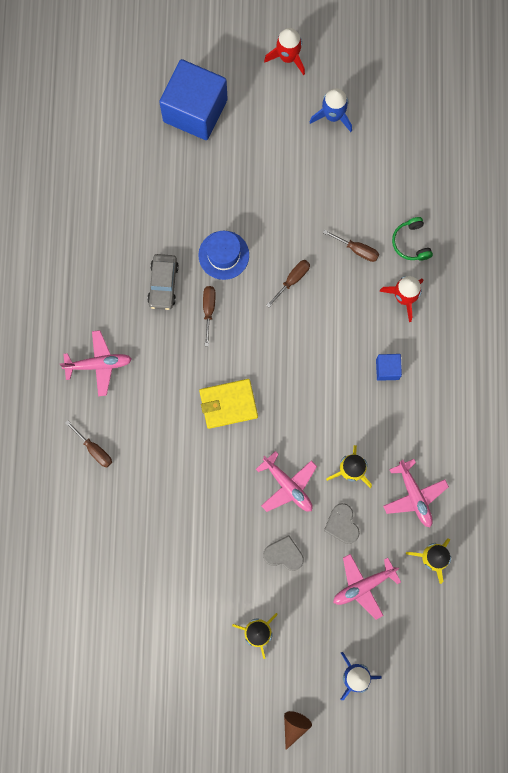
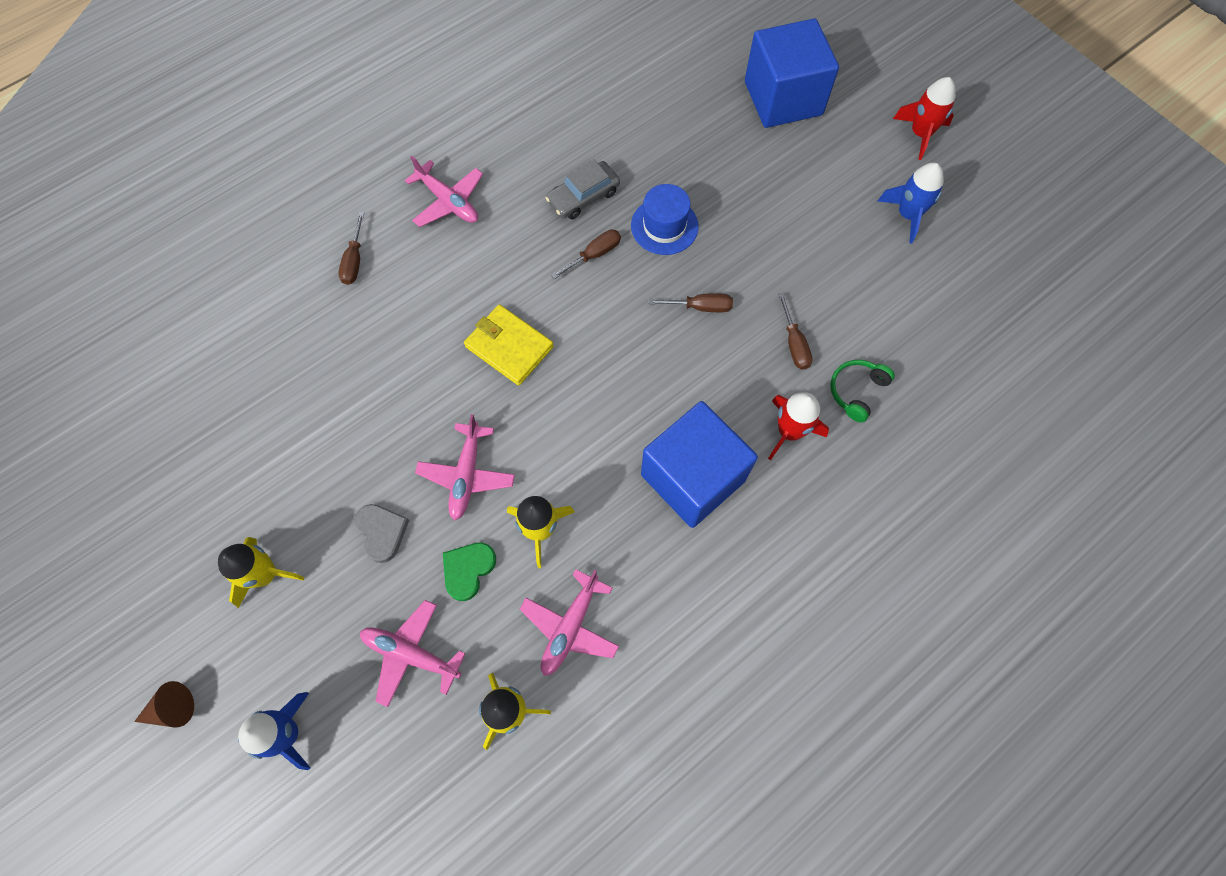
camera: 50 degrees right, 10 degrees down
(342, 524) = (468, 570): grey heart -> green heart
(387, 369) = (693, 477): blue cube -> blue cube, size x2.31

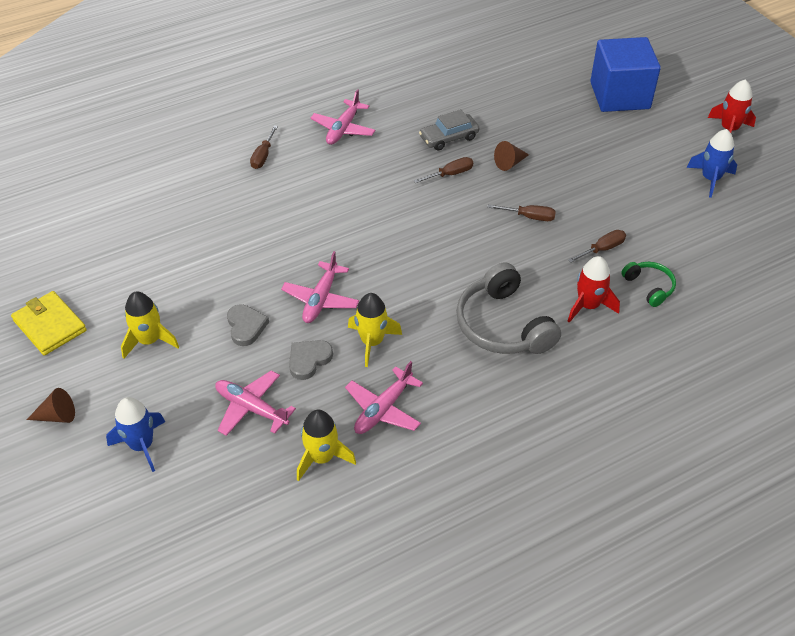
camera: 10 degrees right, 20 degrees down
(448, 202) = (343, 129): pink plane -> pink plane turned 60 degrees clockwise
(468, 570) = (309, 360): green heart -> grey heart
(509, 347) = (371, 223): yellow wallet -> yellow wallet (50, 325)
(664, 226) = (510, 163): blue hat -> brown cone
(693, 477) = (503, 325): blue cube -> grey headphones
(794, 343) = (602, 249): brown screwdriver -> brown screwdriver turned 120 degrees counterclockwise
(856, 391) = (649, 287): green headphones -> green headphones turned 105 degrees clockwise

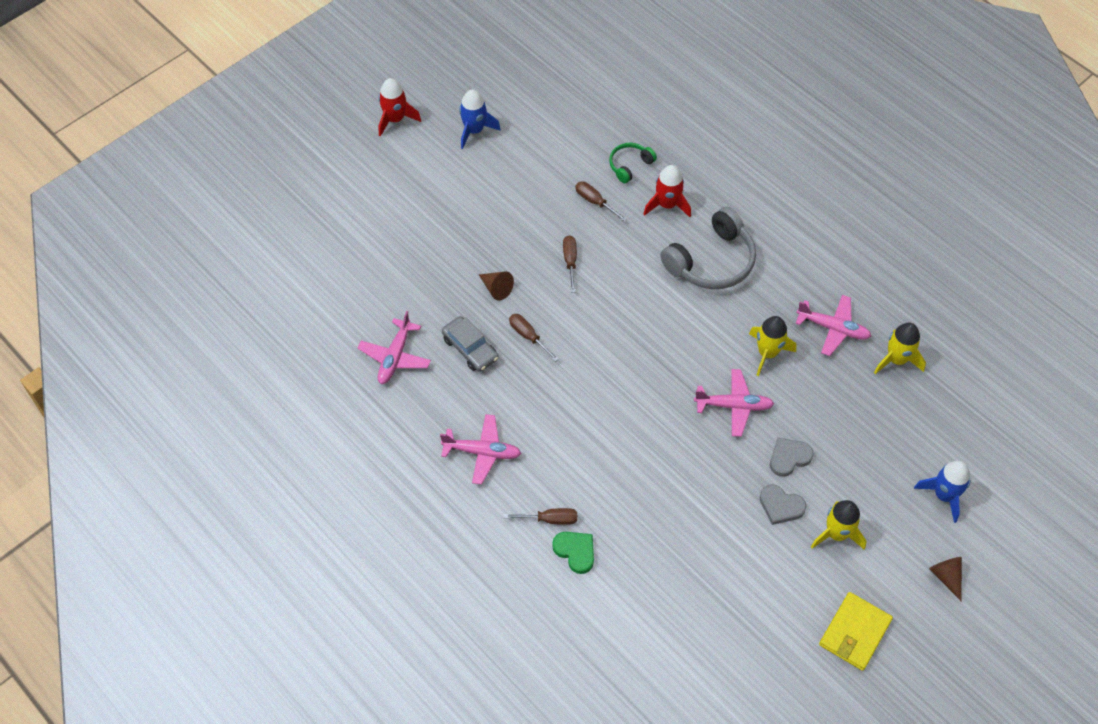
camera: 105 degrees left, 10 degrees up
(227, 165) = (575, 551): none -> green heart
(251, 408) = (872, 424): pink plane -> pink plane (395, 357)
(309, 360) = (806, 396): grey heart -> grey heart (780, 506)
(619, 95) = (360, 209): blue cube -> none

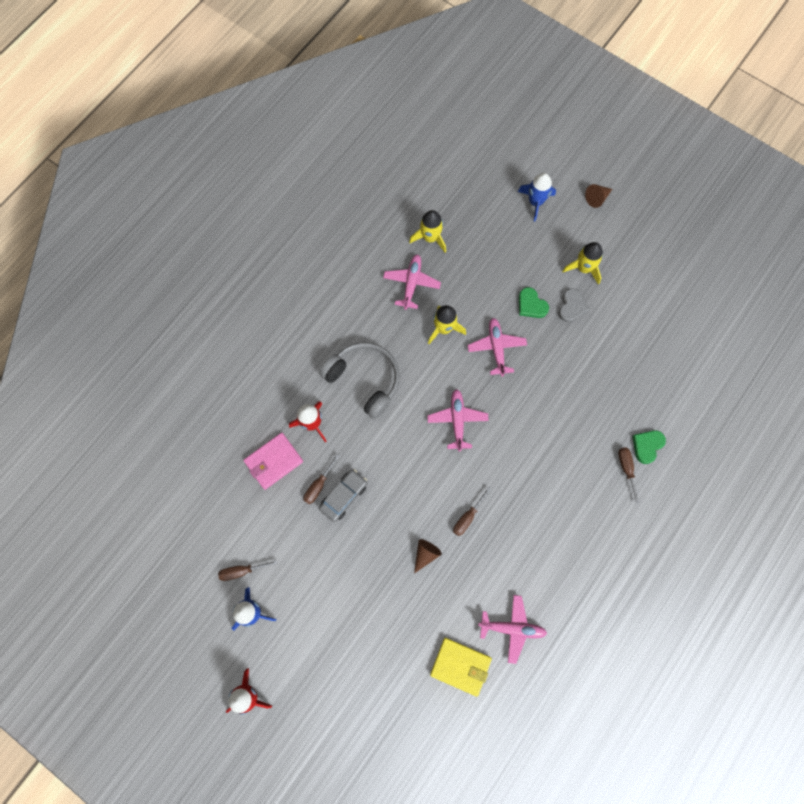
camera: 100 degrees left, 15 degrees up
(470, 349) = (490, 564): grey car -> grey car (344, 496)
(482, 452) = (583, 533): pink plane -> pink plane (457, 420)
(570, 261) = (386, 496): brown screwdriver -> brown screwdriver (242, 571)
(629, 165) = (273, 461): green headphones -> pink wallet
(789, 458) = (531, 305): grey heart -> green heart
(854, 632) = (653, 252): yellow wallet -> yellow wallet (460, 666)

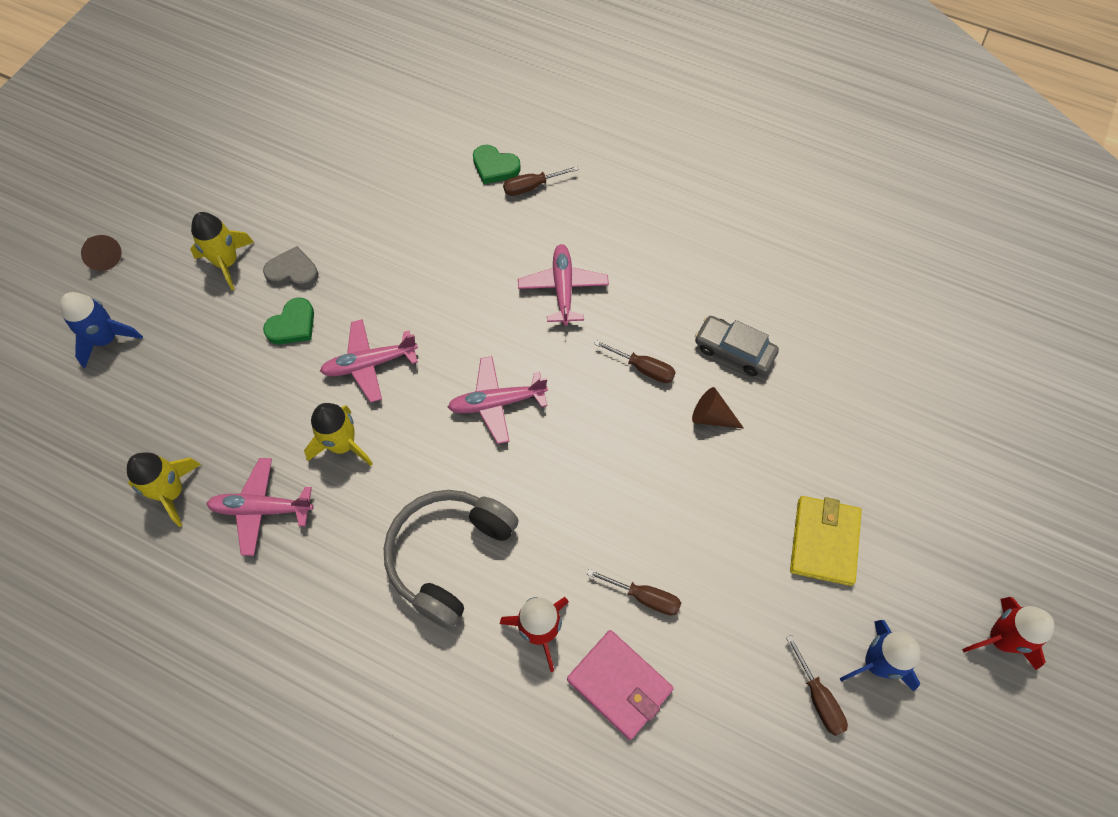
camera: 100 degrees left, 10 degrees down
(344, 496) = (653, 552): grey car -> grey car (734, 350)
(460, 666) = (850, 349): yellow wallet -> yellow wallet (824, 541)
(512, 628) = (780, 294): pink plane -> pink plane (563, 288)

